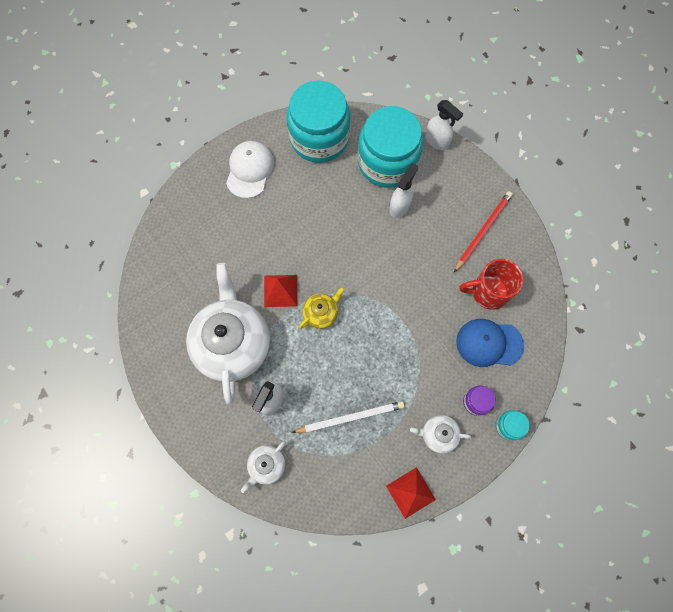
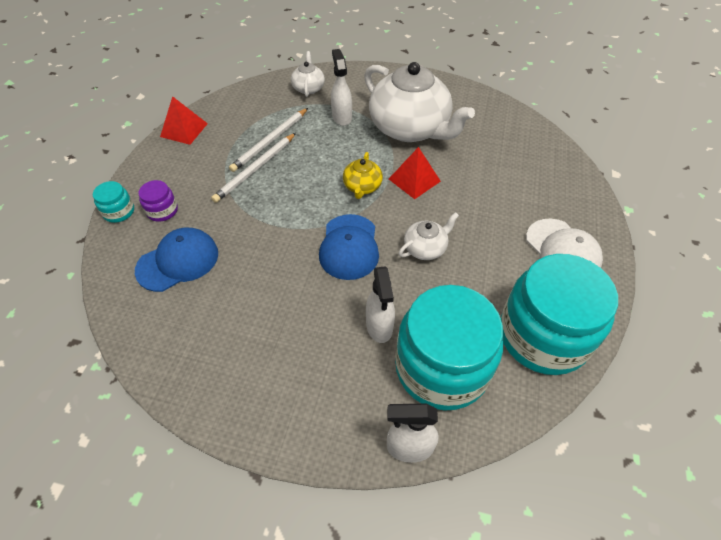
camera: 140 degrees right, 20 degrees down
(372, 270) = (349, 247): none -> blue cap
(383, 393) = (255, 169): none -> white pencil
(438, 434) = (184, 171): white teapot -> white teapot (425, 248)
(483, 231) = (259, 369): red pencil -> none
(488, 292) = (208, 307): red mug -> none

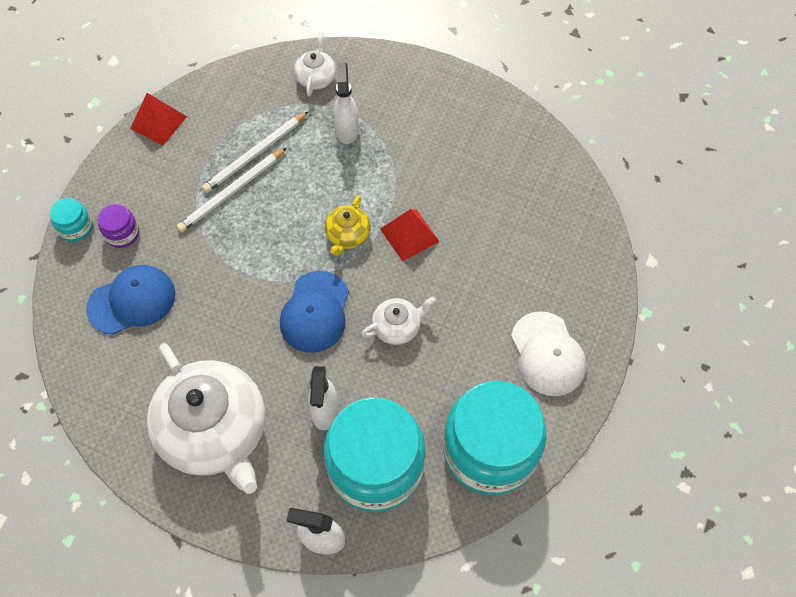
camera: 10 degrees right, 10 degrees up
(410, 128) = (424, 159): white teapot -> white teapot (215, 431)

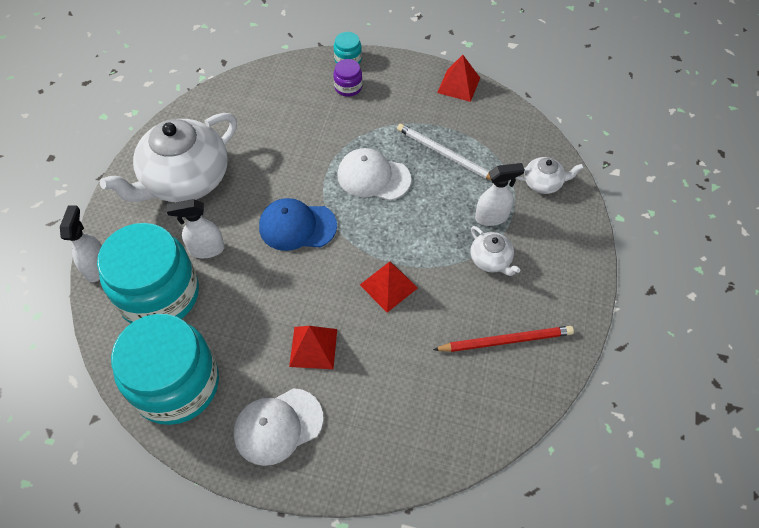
camera: 80 degrees right, 5 degrees down
(132, 301) = (290, 106): blue cap -> none
(232, 192) = (403, 146): white pencil -> none
(266, 227) = (373, 177): none -> white cap
(347, 235) = (378, 237): yellow teapot -> none
(397, 327) = (291, 291): white teapot -> white teapot (491, 260)
(468, 313) = (313, 347): none -> red pyramid
(486, 149) = (506, 340): none -> red pencil

